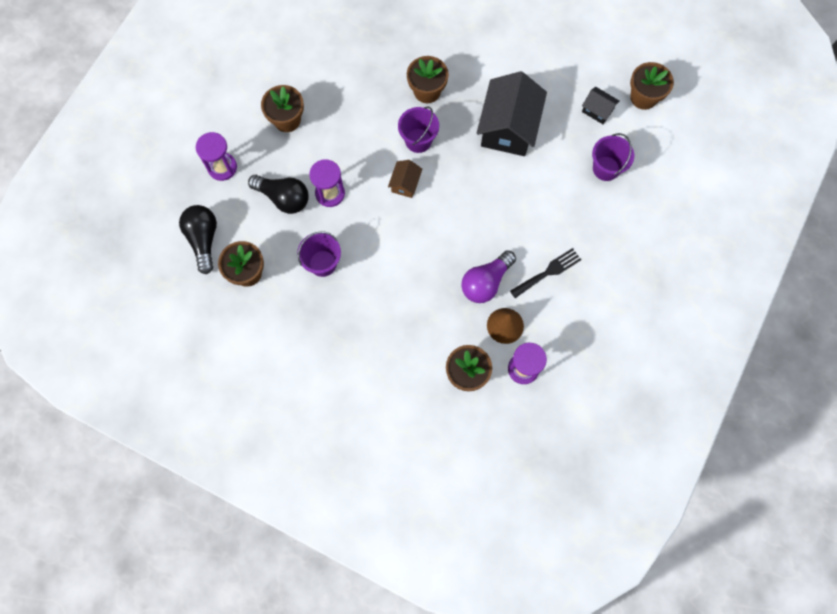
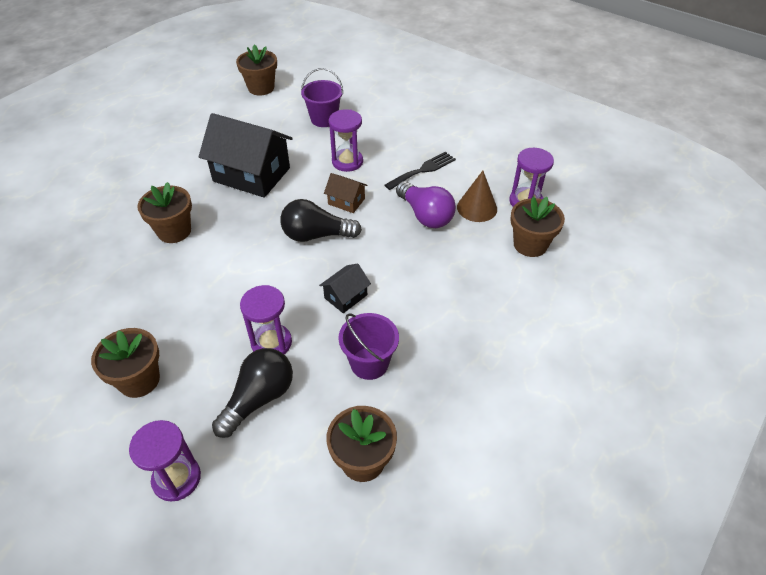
camera: 80 degrees left, 25 degrees down
(203, 239) = (291, 521): black light bulb -> black light bulb (316, 235)
(405, 183) = (285, 266): brown house -> brown house (346, 201)
(418, 140) = (234, 247): purple bucket -> none
(545, 203) = (347, 162): none -> purple hourglass
(548, 272) = (423, 170): black fork -> black fork turned 75 degrees clockwise
(597, 110) = (261, 115): black house -> black house (345, 296)

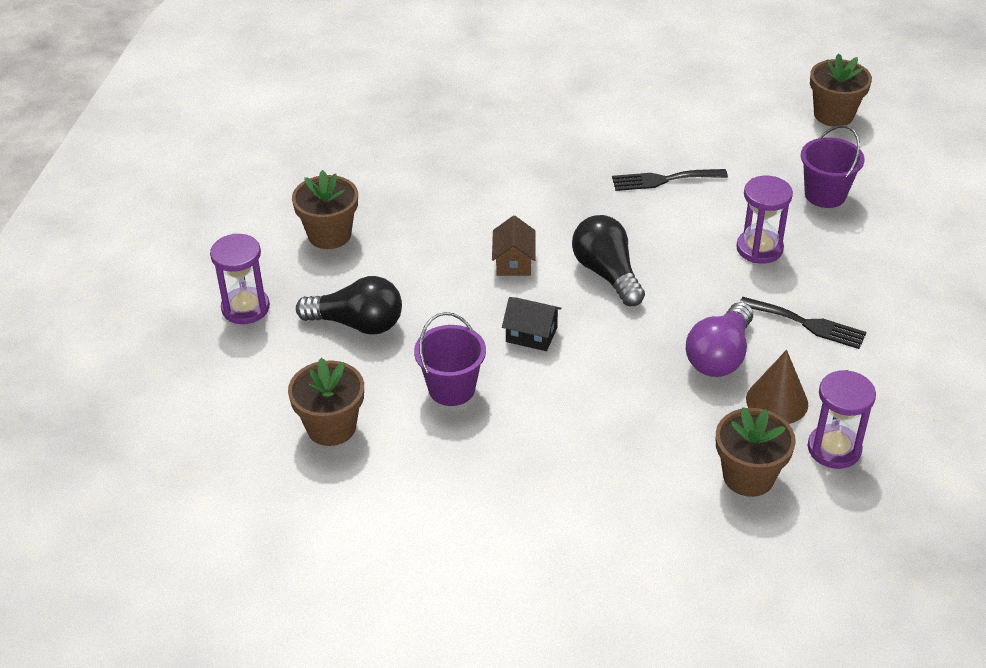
camera: 65 degrees right, 5 degrees down
(174, 231) = (527, 165): brown flower pot -> none
(251, 174) = (663, 180): black house -> black fork
(271, 343) = (429, 303): purple hourglass -> none
(346, 201) = (685, 276): brown house -> brown house (514, 262)

